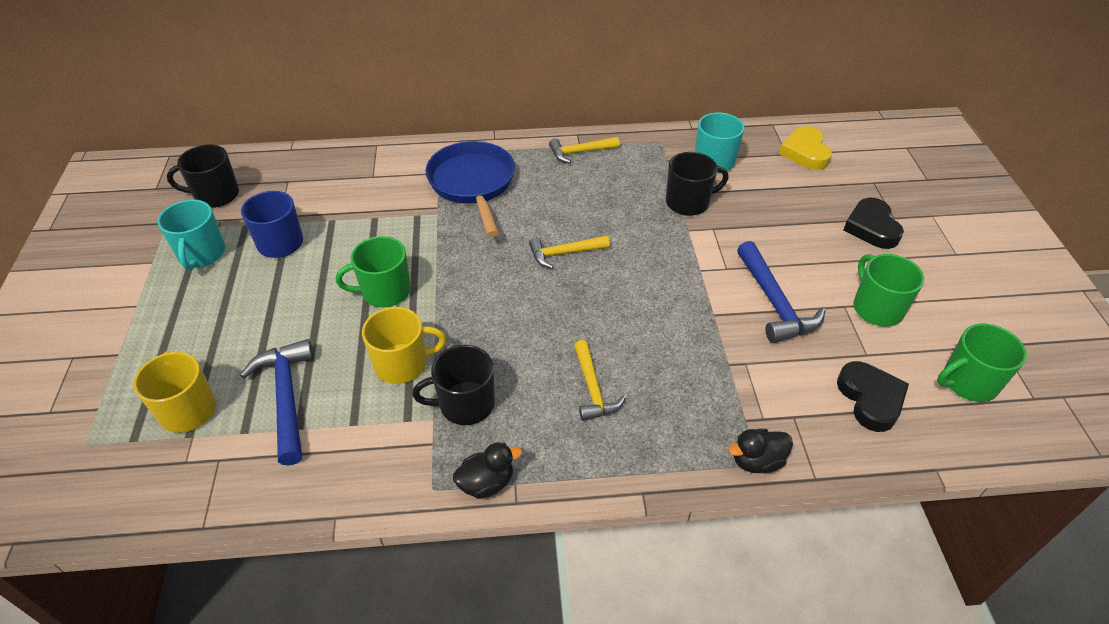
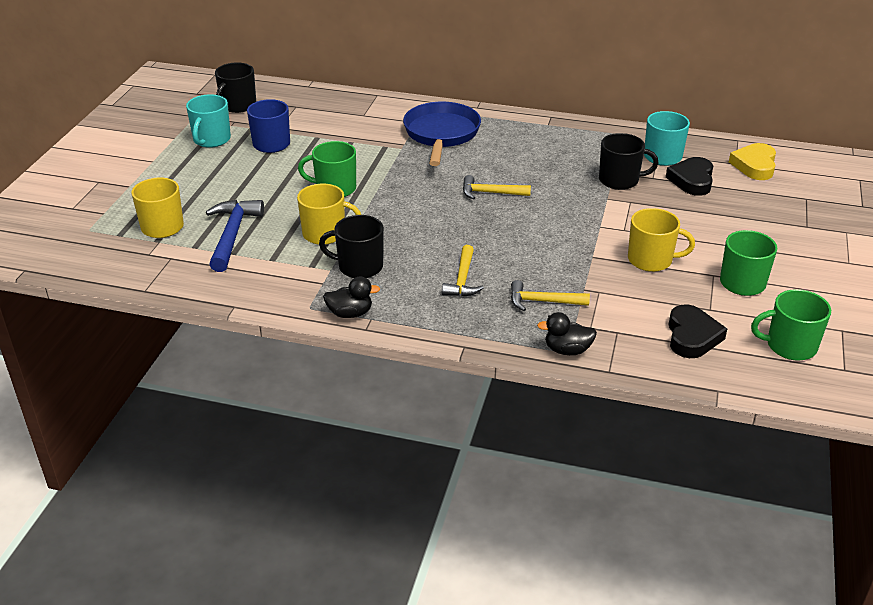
camera: 20 degrees right, 10 degrees down
(216, 195) = (238, 105): black mug -> black mug turned 75 degrees counterclockwise
(580, 152) = (545, 129): yellow hammer -> yellow hammer (542, 301)
(774, 303) = (651, 260): blue hammer -> yellow mug
(871, 227) = (779, 229): black heart -> black heart (692, 180)

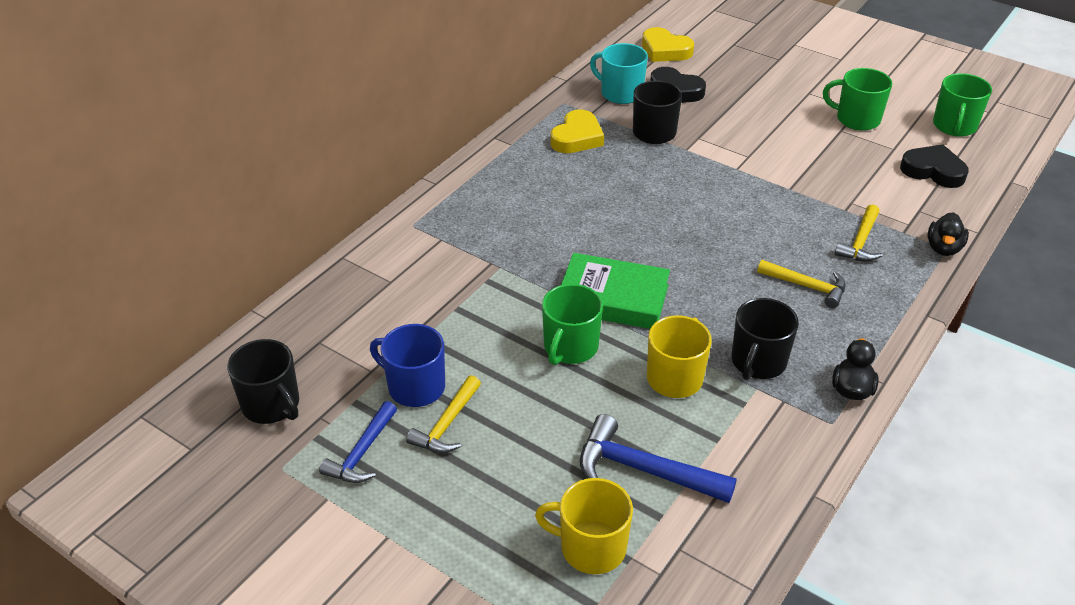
camera: 70 degrees left, 5 degrees up
(211, 140) = (362, 453): turquoise mug -> blue hammer
(395, 196) = (613, 298): none -> green book
(441, 135) = (486, 227): blue pan -> none
(490, 193) = (640, 223): yellow hammer -> yellow hammer (447, 424)
(580, 148) = (577, 137): none -> yellow heart
(651, 260) = (807, 156): yellow mug -> none

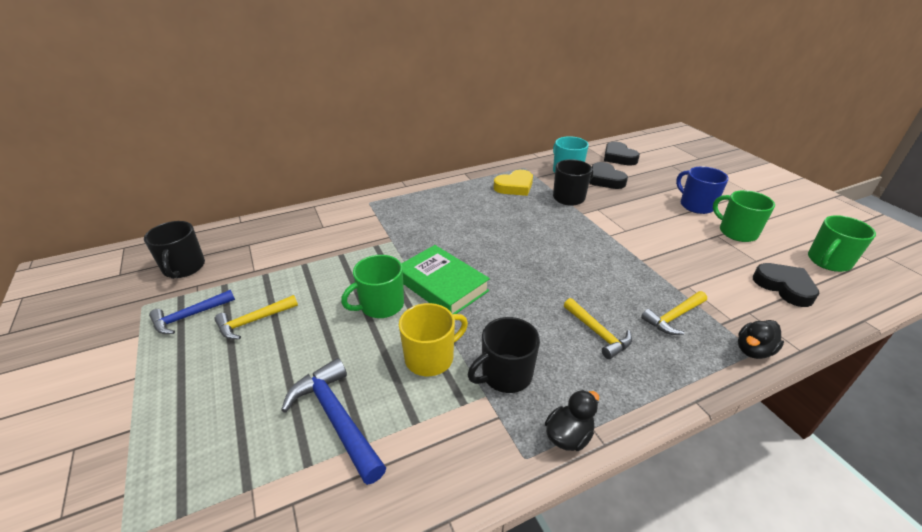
camera: 30 degrees right, 5 degrees down
(415, 387) = (264, 290): blue mug -> blue mug (696, 205)
(591, 547) = (234, 461): yellow mug -> none
(665, 50) = (618, 157): yellow heart -> black heart

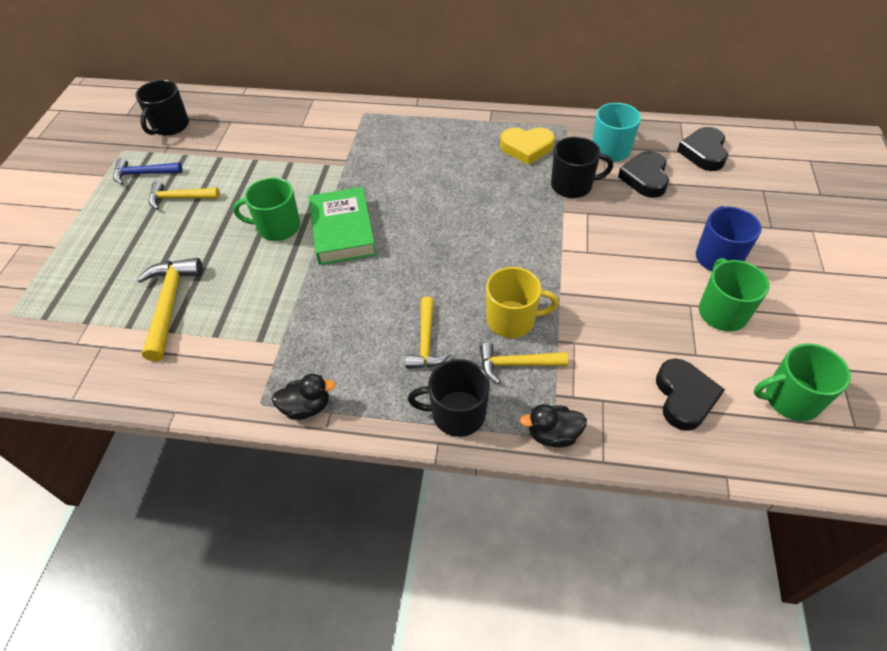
camera: 35 degrees right, 15 degrees up
(336, 418) = (169, 304): blue hammer -> yellow hammer
(430, 357) = (271, 292): yellow mug -> yellow mug (512, 320)
(505, 374) = (311, 335): black mug -> black mug (457, 414)

